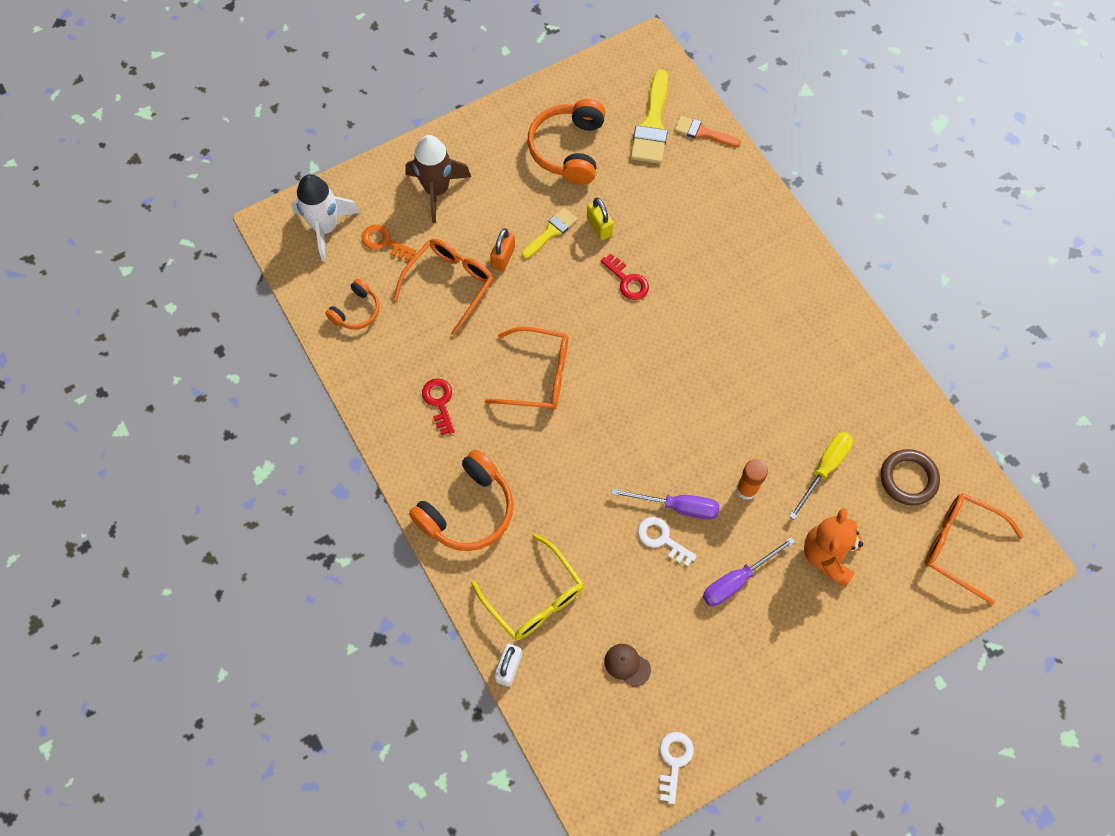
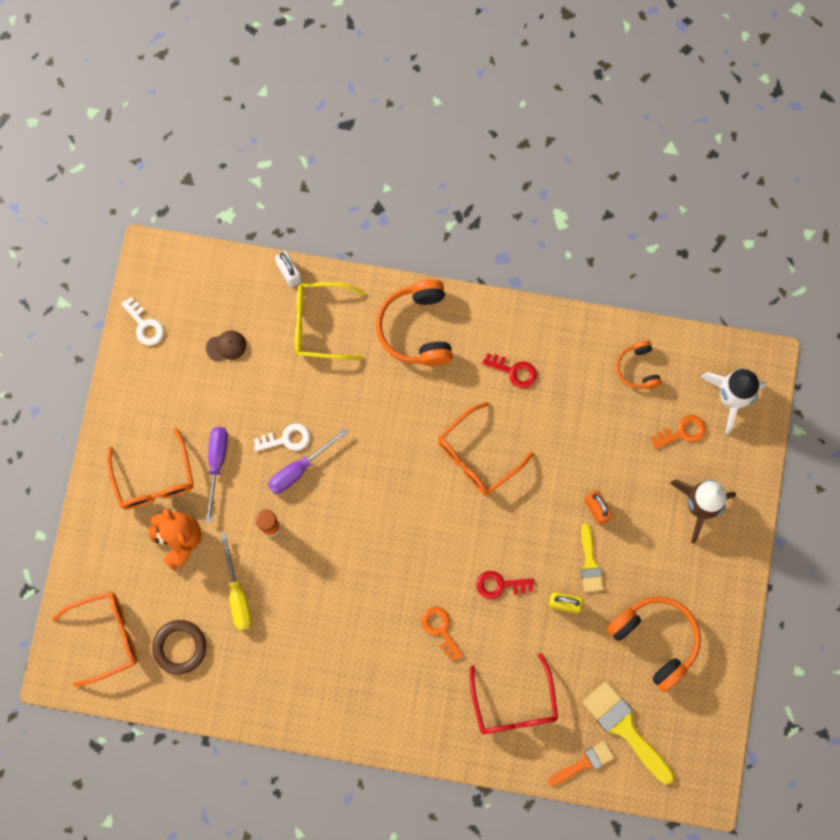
camera: 130 degrees right, 10 degrees up
(450, 284) = (605, 452): orange glasses -> orange glasses (154, 479)
(702, 297) = (440, 629): none -> orange key
(707, 206) = (514, 704): none -> red glasses

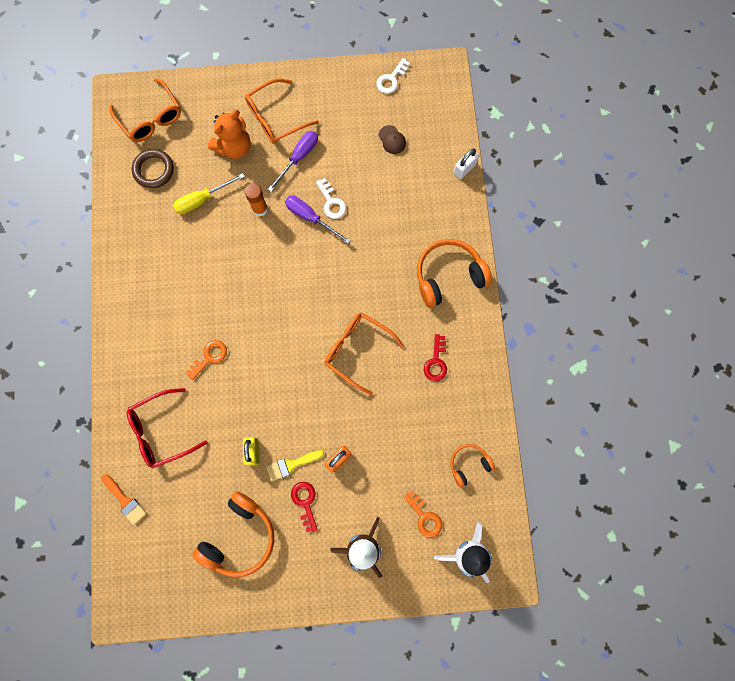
camera: 75 degrees right, 0 degrees up
(217, 464) = (299, 158): purple screwdriver -> purple screwdriver turned 45 degrees counterclockwise
(320, 324) = (430, 202): yellow glasses -> none
(500, 585) = (256, 395): red key -> red key (305, 502)
(625, 728) = (160, 528): yellow brush -> none

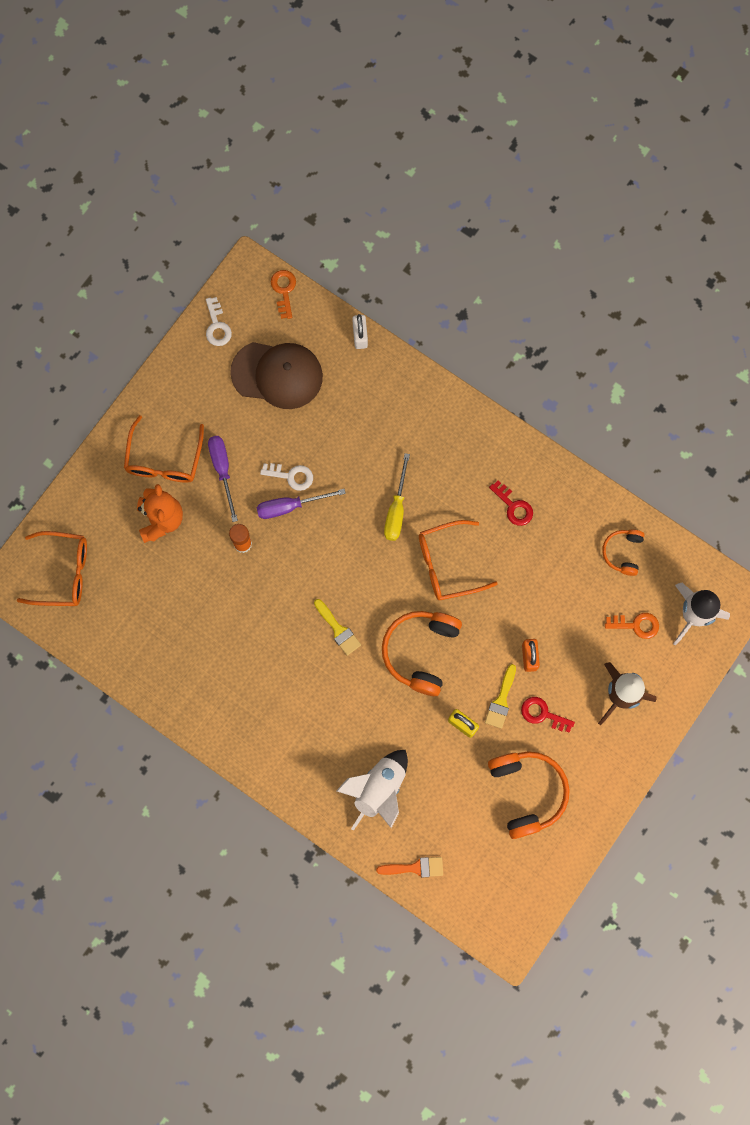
camera: 50 degrees left, 0 degrees up
(154, 170) = (120, 610): brown ring -> none
(161, 431) = (378, 789): red glasses -> white rocket
(202, 199) = (188, 588): yellow screwdriver -> yellow screwdriver (396, 509)
(209, 357) = (346, 697): orange key -> orange key (284, 290)
(252, 315) = (338, 629): none -> yellow brush
(392, 140) = (277, 374): brown cap -> brown cap, size x2.43
(448, 276) = (446, 432): orange headphones -> orange headphones (421, 652)

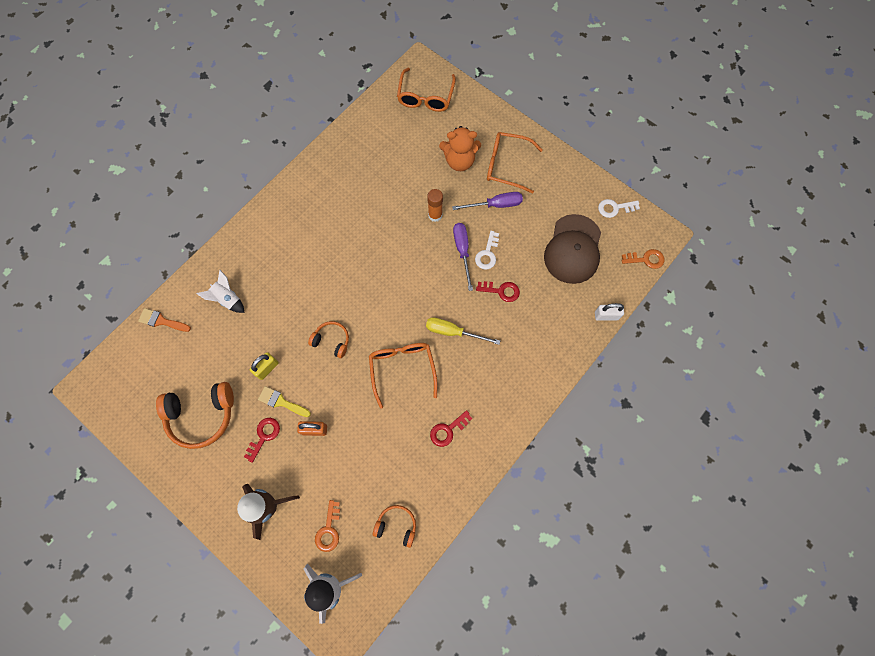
camera: 95 degrees right, 5 degrees down
(338, 629) = (358, 279): yellow brush -> none
(339, 456) = (501, 291): none -> red key
(378, 789) = (227, 299): white rocket -> white rocket, size x0.63
(415, 868) = (162, 321): orange brush -> orange brush turned 105 degrees clockwise
(421, 652) = (332, 341): orange headphones -> orange headphones, size x0.56

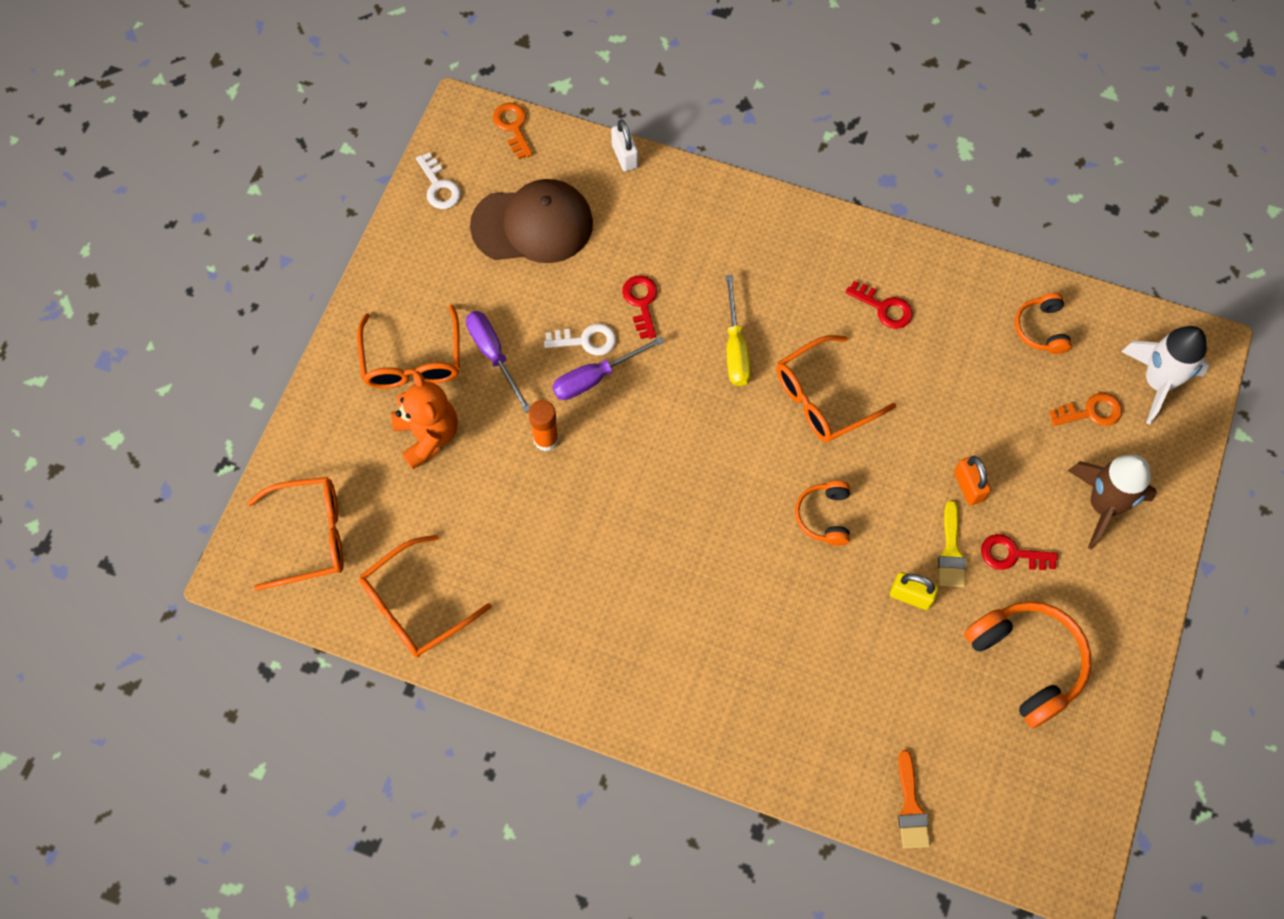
camera: 110 degrees left, 5 degrees down
(227, 299) = (826, 713): white rocket -> none
(370, 131) = (415, 606): none -> orange glasses

